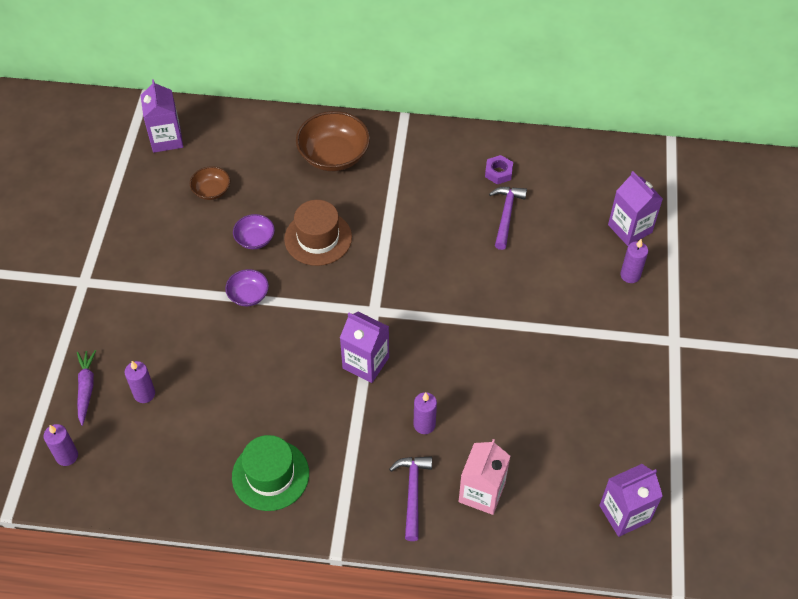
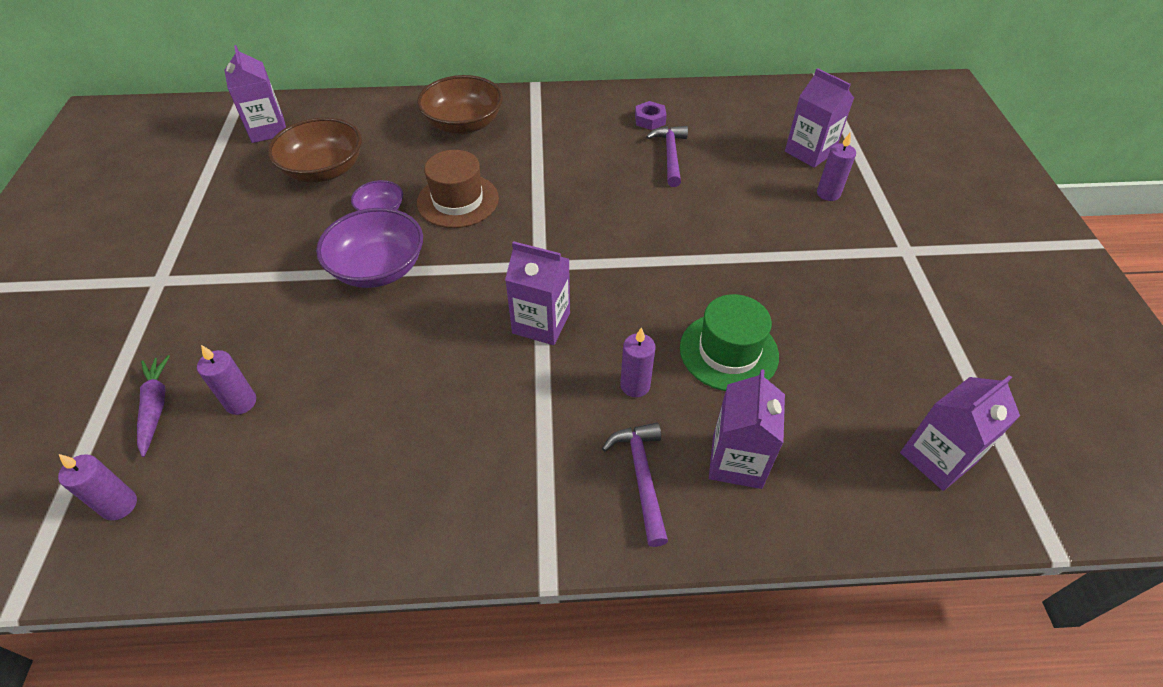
camera: 10 degrees left, 5 degrees down
(211, 191) = (324, 170): brown bowl -> brown bowl, size x1.85
(248, 295) = (378, 268): purple bowl -> purple bowl, size x1.85
(270, 475) = (432, 484): green hat -> green hat (728, 351)
(481, 492) = (737, 461): pink carton -> purple carton

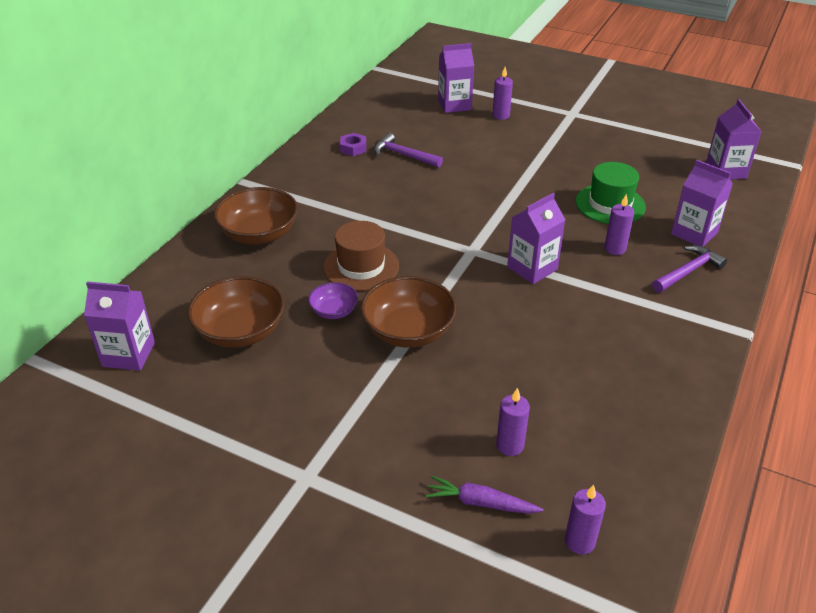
camera: 60 degrees left, 10 degrees down
(378, 268) = (408, 331): purple bowl -> brown bowl
(641, 477) = (688, 271): purple hammer -> purple hammer turned 120 degrees clockwise

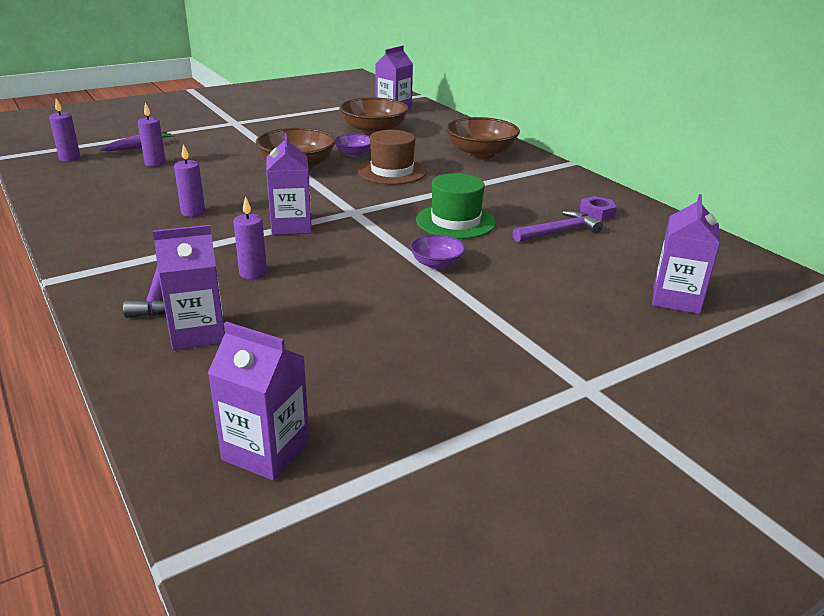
camera: 120 degrees right, 10 degrees down
(501, 115) = (619, 321): purple candle -> purple candle (193, 212)
(509, 185) = (437, 264): none -> purple bowl
(610, 204) = (325, 306): green hat -> green hat (455, 221)

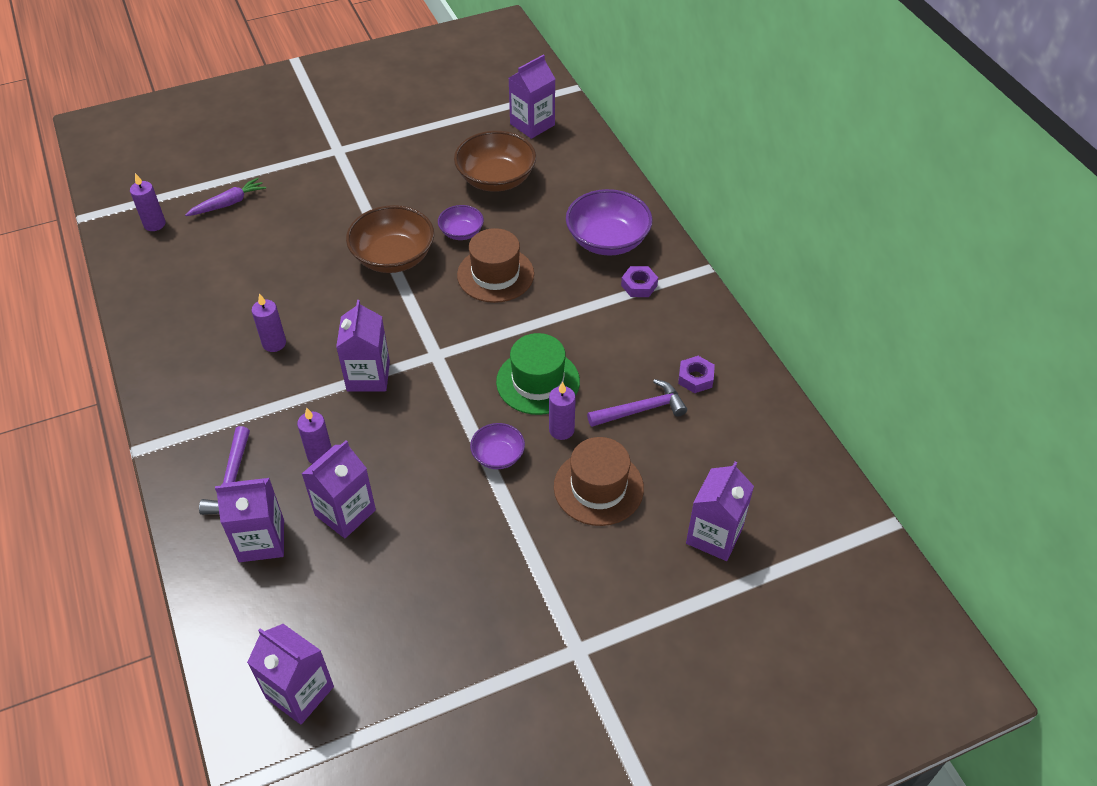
camera: 10 degrees right, 20 degrees up
(155, 163) = (243, 240): purple candle -> purple candle (561, 430)
(289, 308) = (345, 512): none -> purple carton
(480, 153) = (607, 240): brown bowl -> purple bowl
(519, 172) = (639, 285): none -> purple nut
(545, 277) = (598, 487): none -> brown hat

